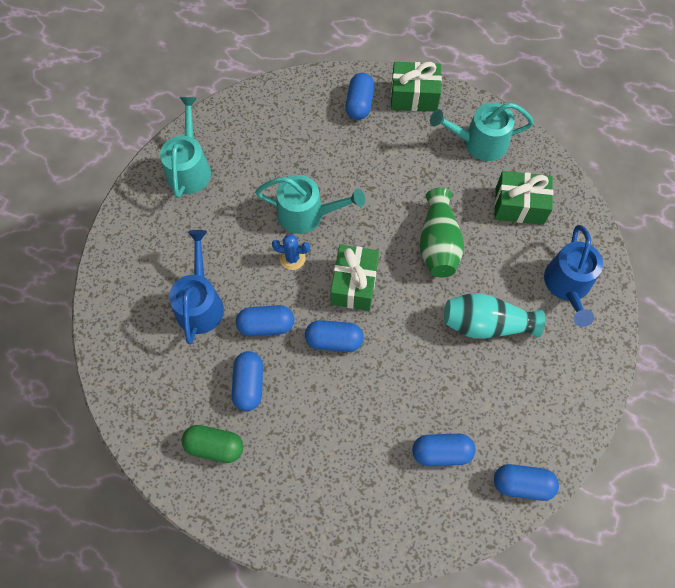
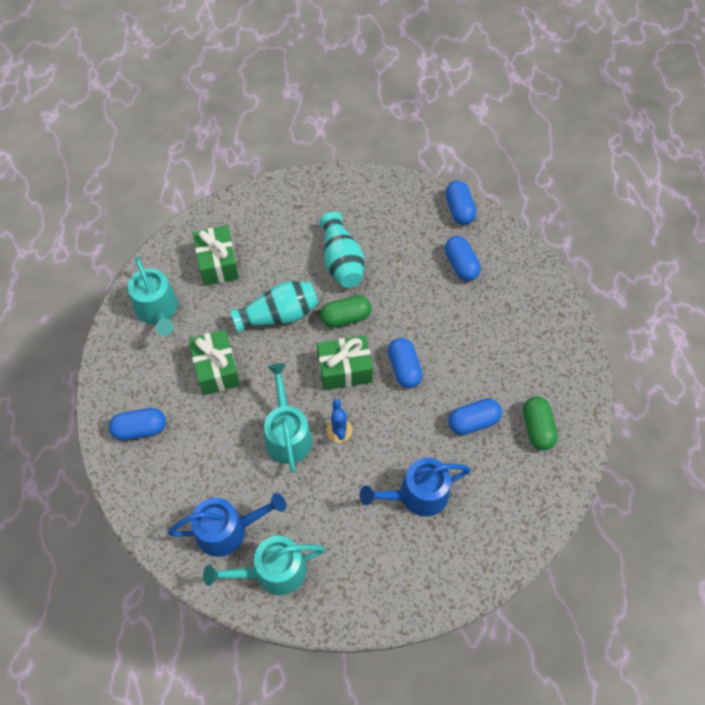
camera: 110 degrees left, 5 degrees down
(266, 325) = (414, 428): blue capsule -> none
(414, 96) = (117, 381): green gift -> green gift (216, 369)
(414, 305) = (345, 318): none -> green capsule
(438, 243) = (279, 315): green vase -> turquoise vase
(567, 285) = (283, 214): blue watering can -> blue watering can (228, 530)

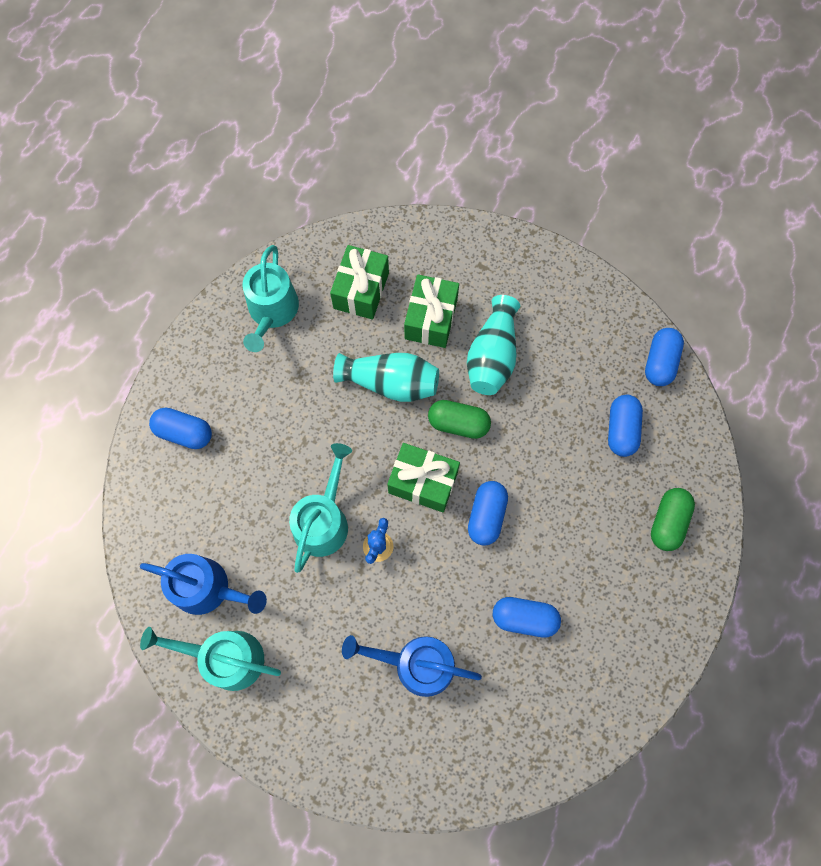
camera: 30 degrees right, 10 degrees up
(216, 369) = (293, 409): green gift -> green gift (431, 319)
(537, 428) = (589, 666): green capsule -> green capsule (667, 522)

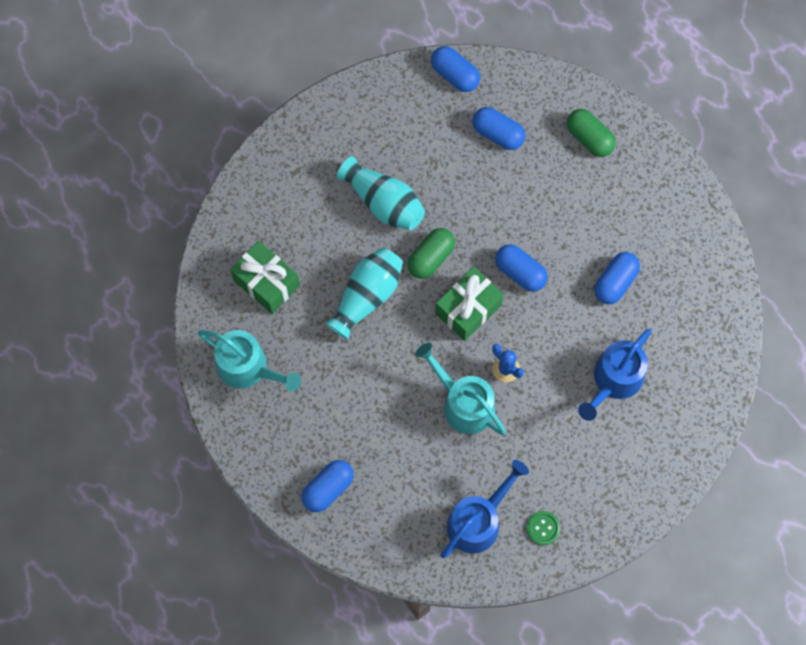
camera: 65 degrees left, 0 degrees up
(226, 658) = (543, 528): turquoise watering can -> green button
(431, 319) = (324, 236): green gift -> none

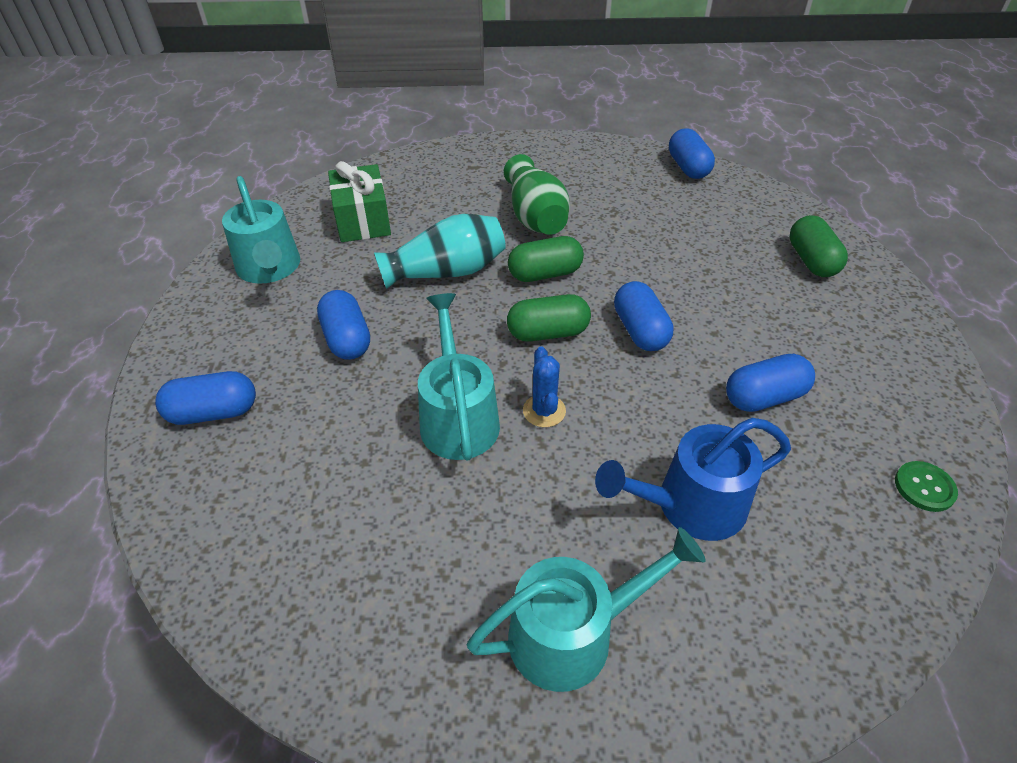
camera: 35 degrees right, 25 degrees down
(384, 203) = (535, 216): turquoise vase -> green vase
(468, 309) = (548, 333): green gift -> green capsule
(478, 521) = (344, 567): blue watering can -> none
(498, 134) = (702, 218): blue capsule -> blue capsule (347, 339)
(543, 528) = (427, 643): green button -> green button (924, 487)
(600, 482) = (573, 633): none -> turquoise watering can

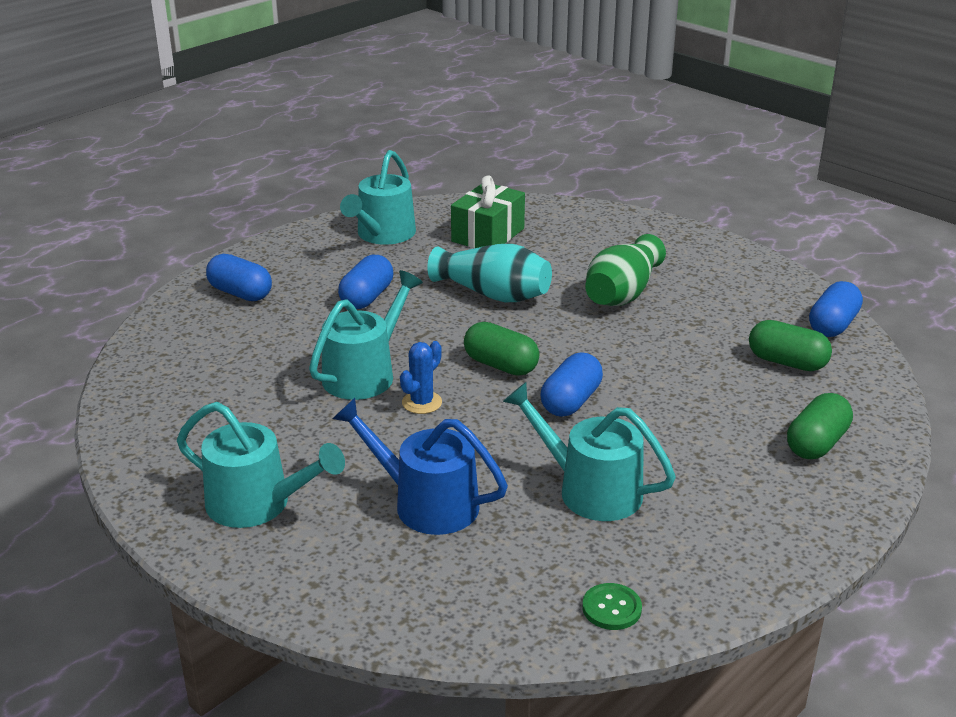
camera: 45 degrees right, 15 degrees down
(545, 274) = (562, 332): green capsule -> green capsule (787, 362)
(764, 397) = (590, 490): blue capsule -> turquoise watering can

